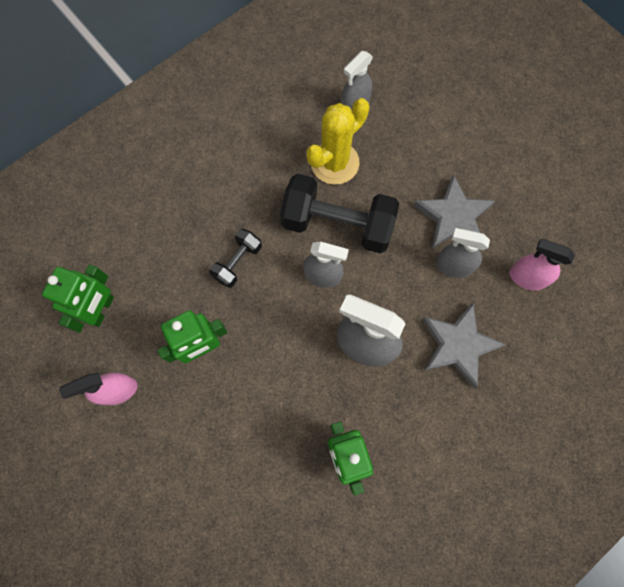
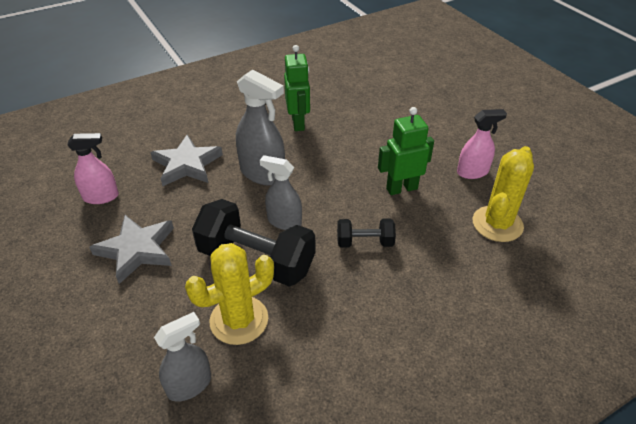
camera: 170 degrees left, 30 degrees down
(102, 310) = (497, 224): green robot -> yellow cactus
(237, 262) = (365, 242): black dumbbell -> black dumbbell turned 45 degrees clockwise
(453, 266) = (160, 213): grey spray bottle -> none
(526, 277) = (101, 197): pink spray bottle -> pink spray bottle turned 45 degrees counterclockwise

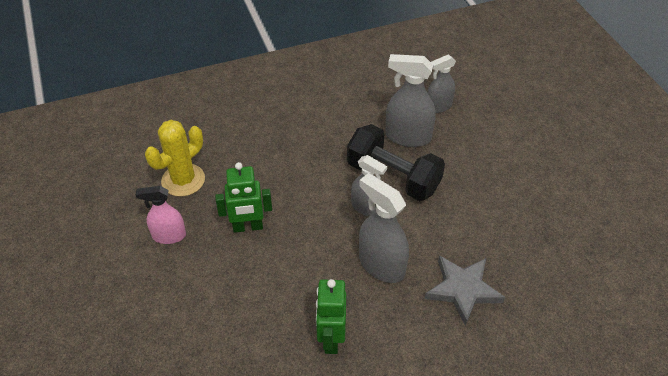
camera: 170 degrees left, 5 degrees up
(101, 197) = (543, 259): pink spray bottle -> none
(137, 250) = (493, 198): grey star -> none
(239, 320) = (407, 137): yellow cactus -> grey spray bottle
(365, 242) = (301, 179): black dumbbell -> none

